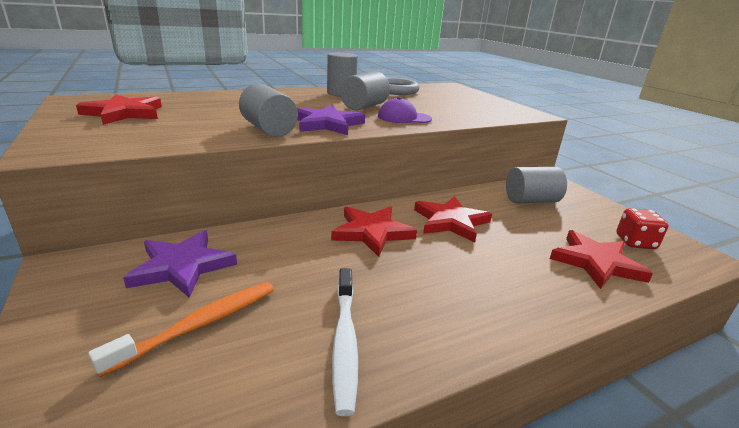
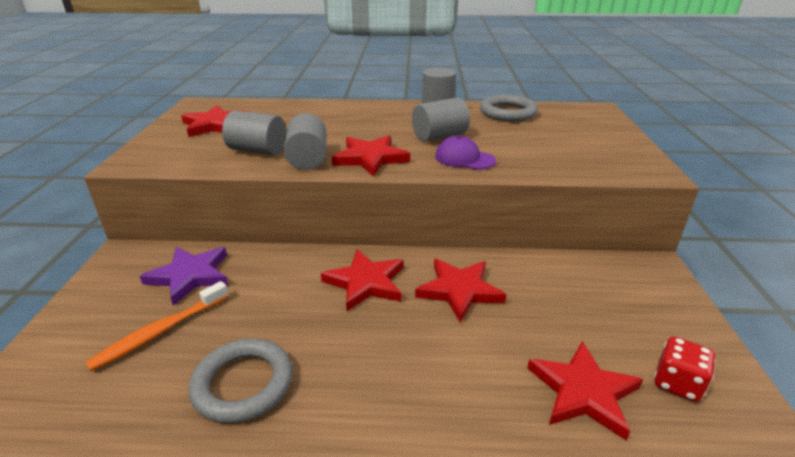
camera: 30 degrees right, 5 degrees up
(199, 325) = (161, 331): orange toothbrush -> orange toothbrush turned 150 degrees clockwise
(327, 124) = (370, 158): purple star -> red star
(345, 341) = (243, 384): white toothbrush -> grey ring
(531, 201) = (591, 287): grey cylinder -> grey cylinder (257, 150)

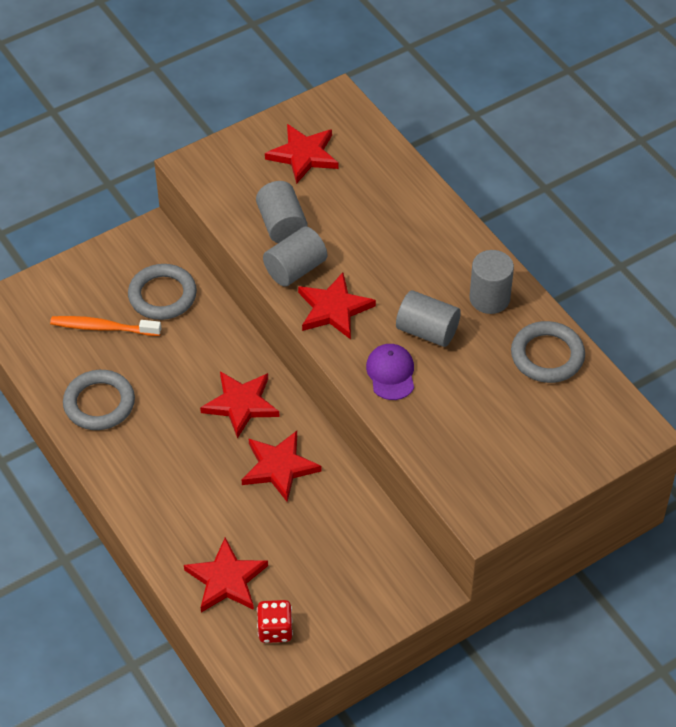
camera: 55 degrees right, 20 degrees up
(190, 276) = (162, 295): purple star -> grey ring

